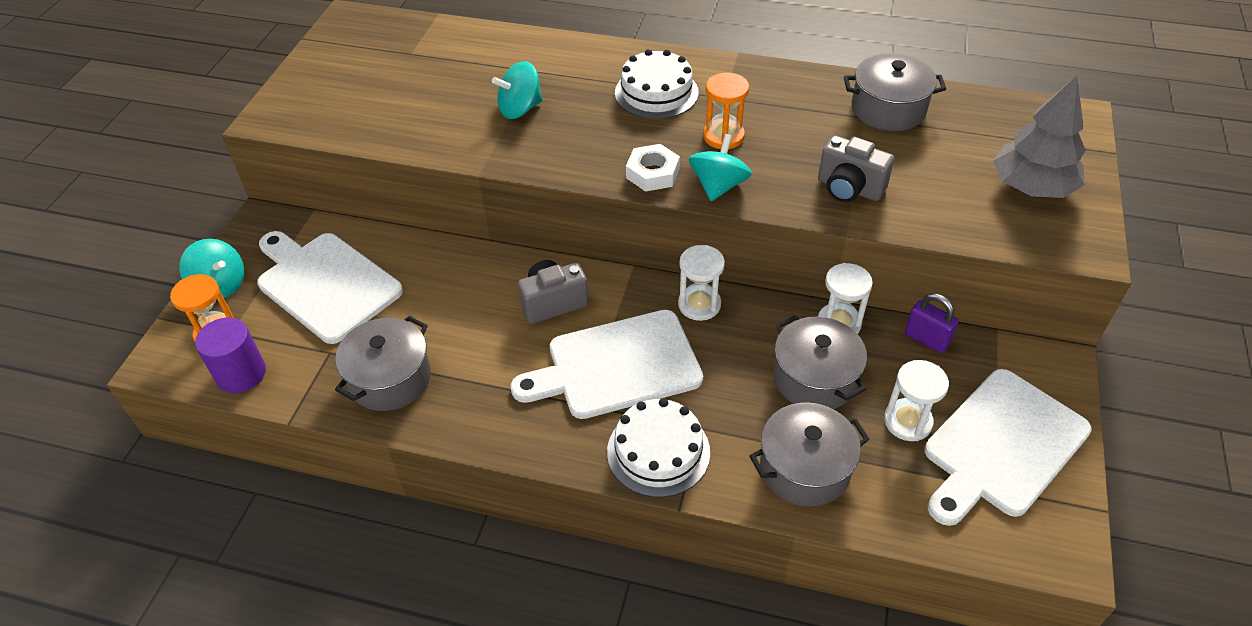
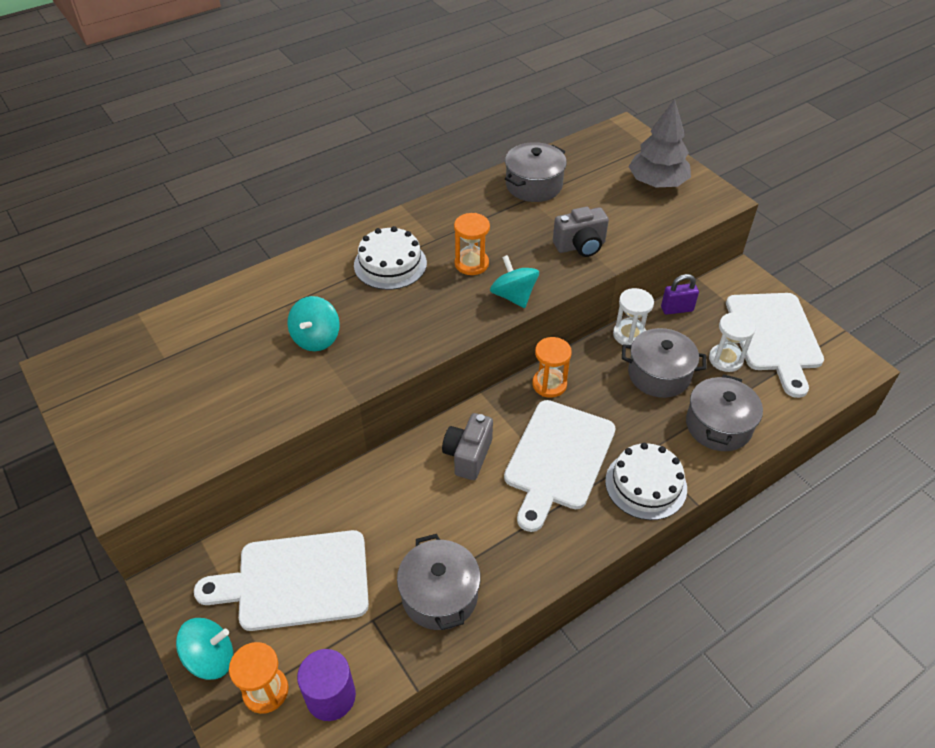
camera: 50 degrees left, 0 degrees up
(653, 173) = (466, 316): white nut -> none
(699, 304) = (549, 384): white hourglass -> orange hourglass

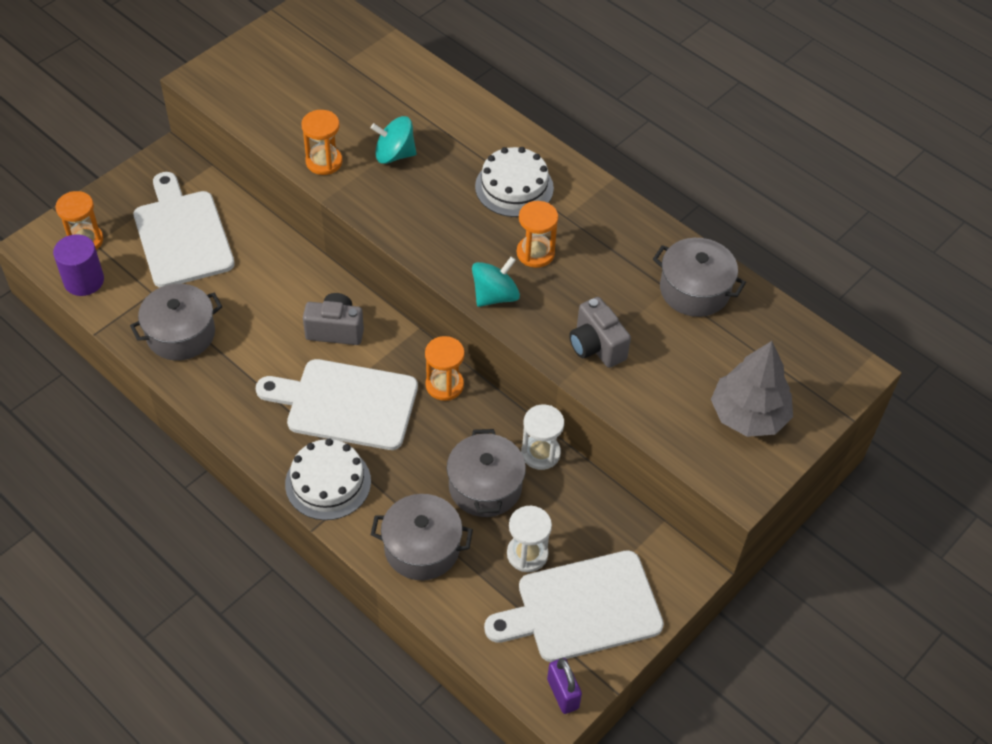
camera: 75 degrees right, 5 degrees up
(211, 658) = (109, 201): turquoise spinning top -> none
(303, 394) = (324, 162): none -> orange hourglass
(677, 309) = (599, 500): purple padlock -> purple padlock (562, 693)

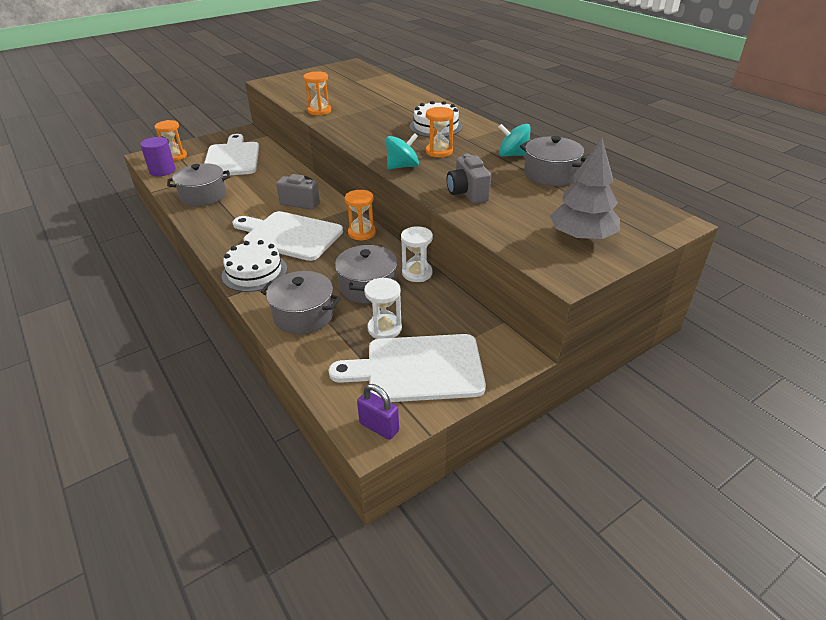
camera: 15 degrees right, 15 degrees down
(394, 154) = (364, 111): turquoise spinning top -> turquoise spinning top (513, 155)
(562, 693) = (379, 427): purple padlock -> purple padlock turned 45 degrees counterclockwise

